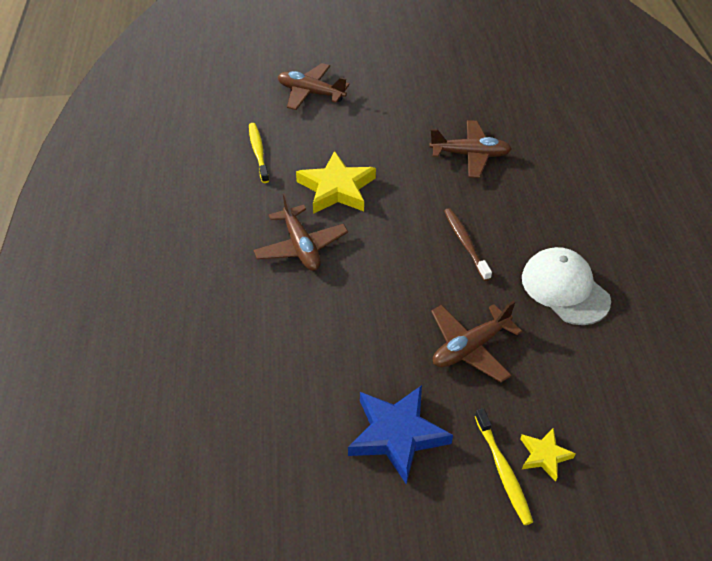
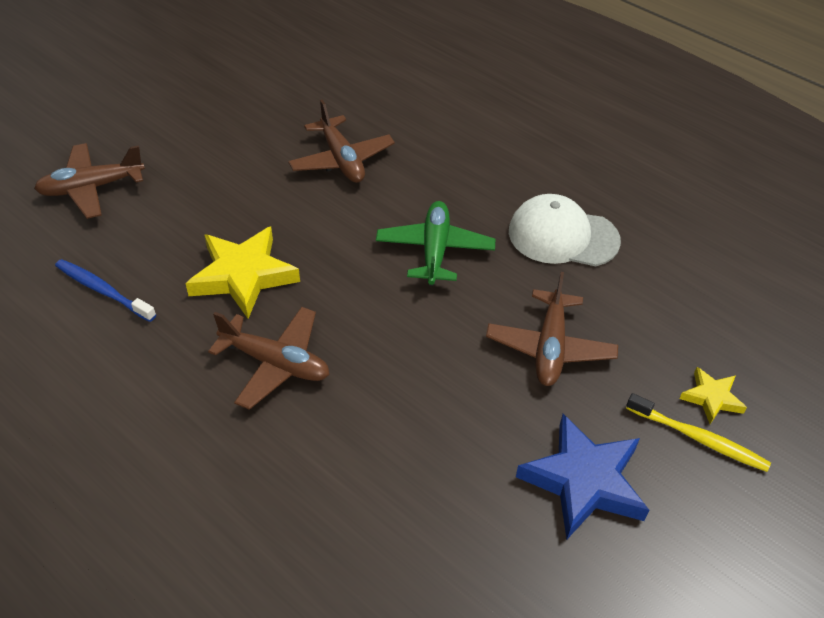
camera: 45 degrees left, 0 degrees up
(258, 152) = (103, 291): yellow toothbrush -> blue toothbrush
(465, 243) = (435, 250): brown toothbrush -> green plane
(470, 155) = (341, 160): brown plane -> brown plane turned 105 degrees clockwise

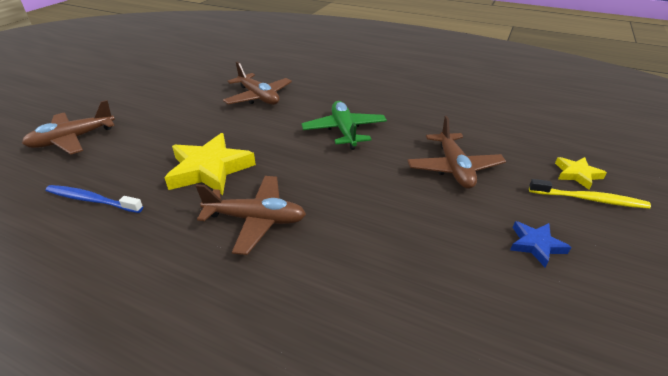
camera: 15 degrees left, 10 degrees down
(563, 236) = (422, 110): white cap -> none
(584, 481) = (536, 245): blue star -> blue star, size x0.52

